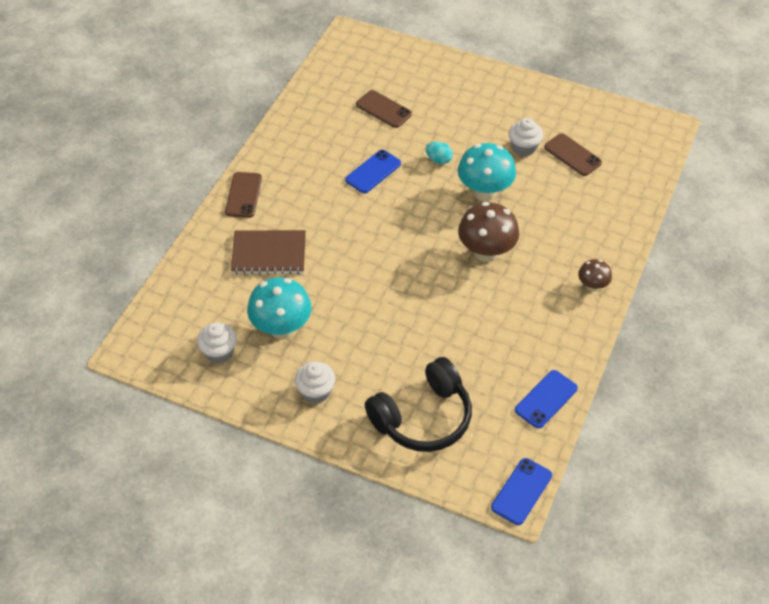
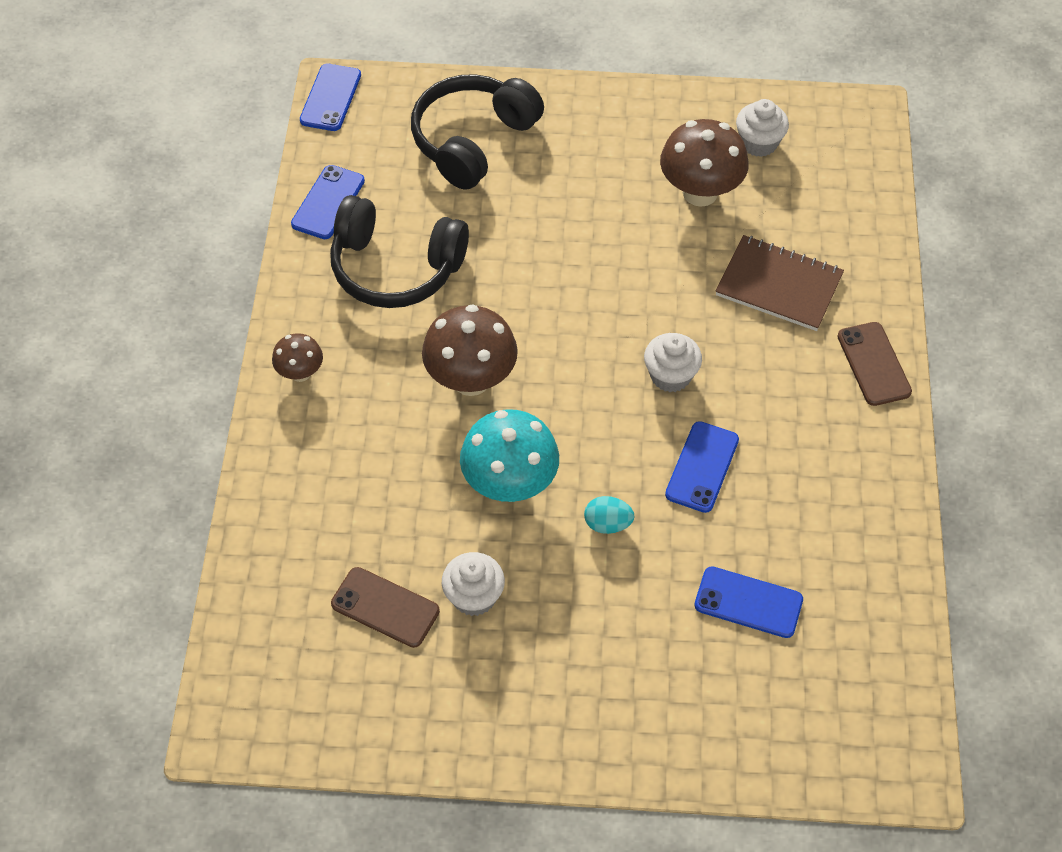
camera: 160 degrees right, 5 degrees up
(269, 253) = (778, 285): brown notebook -> brown notebook turned 45 degrees clockwise
(281, 328) = (700, 192): turquoise mushroom -> brown mushroom
(316, 391) = (615, 133): white cupcake -> white cupcake (670, 376)
(383, 109) = (748, 602): brown phone -> blue phone
(511, 336) = (395, 268): none -> black headphones

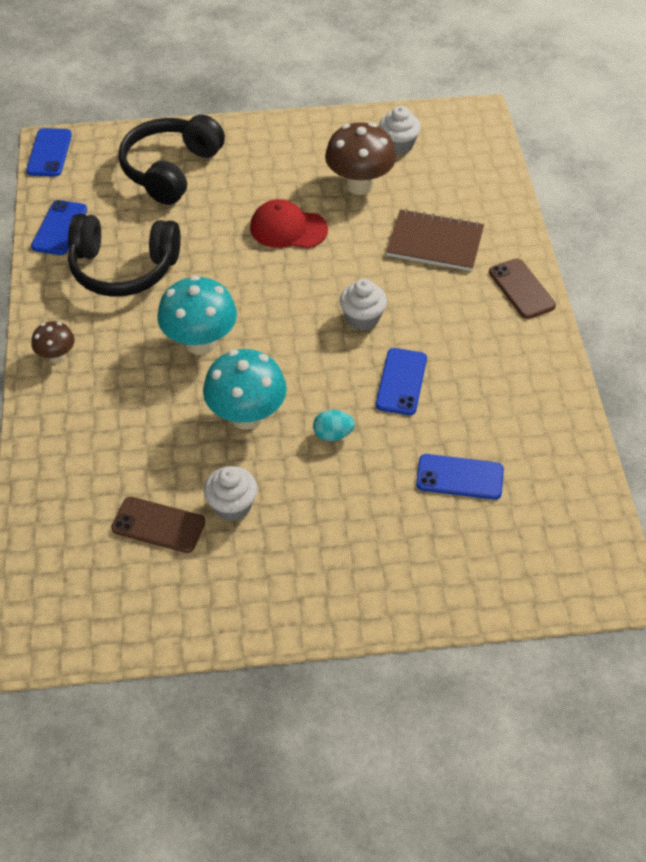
camera: 10 degrees left, 5 degrees down
(471, 380) = (200, 343): brown mushroom -> turquoise mushroom
(602, 241) = (288, 228): none -> red cap

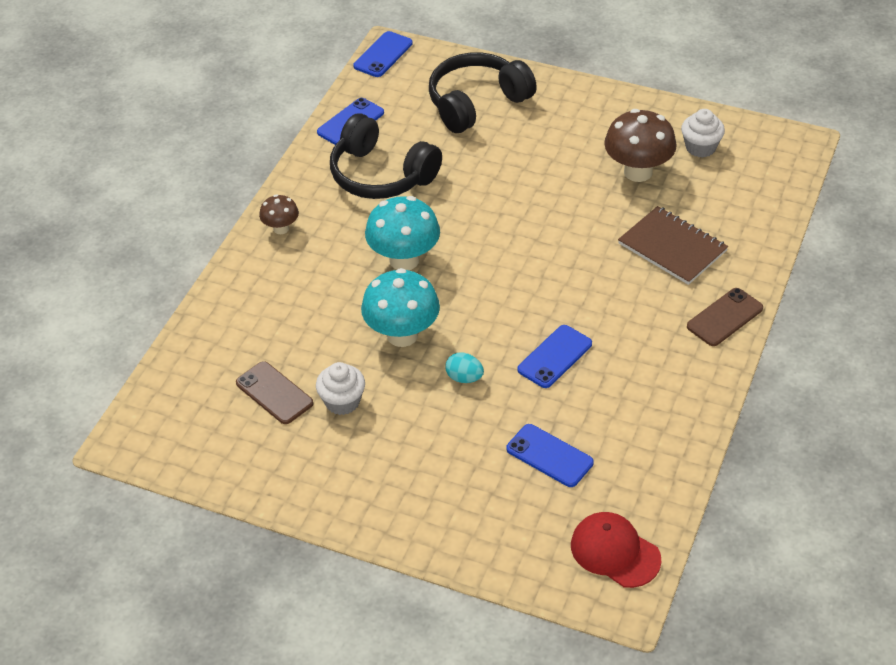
camera: 30 degrees right, 5 degrees down
(288, 228) = (545, 189): red cap -> red cap (615, 552)
(362, 318) = (558, 290): white cupcake -> none
(521, 289) = (724, 317): brown phone -> brown phone turned 45 degrees clockwise

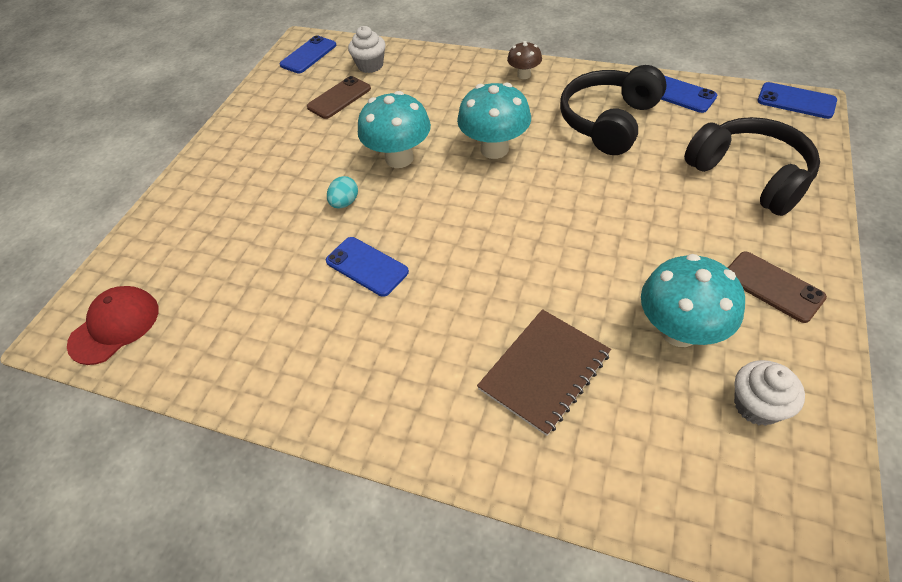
camera: 90 degrees right, 5 degrees up
(342, 402) = (326, 133): white cupcake -> white cupcake (370, 65)
(549, 456) = (241, 270): blue phone -> blue phone (308, 55)
(638, 172) = (679, 331): brown mushroom -> turquoise mushroom
(724, 317) = (423, 432): brown phone -> brown phone (772, 286)

